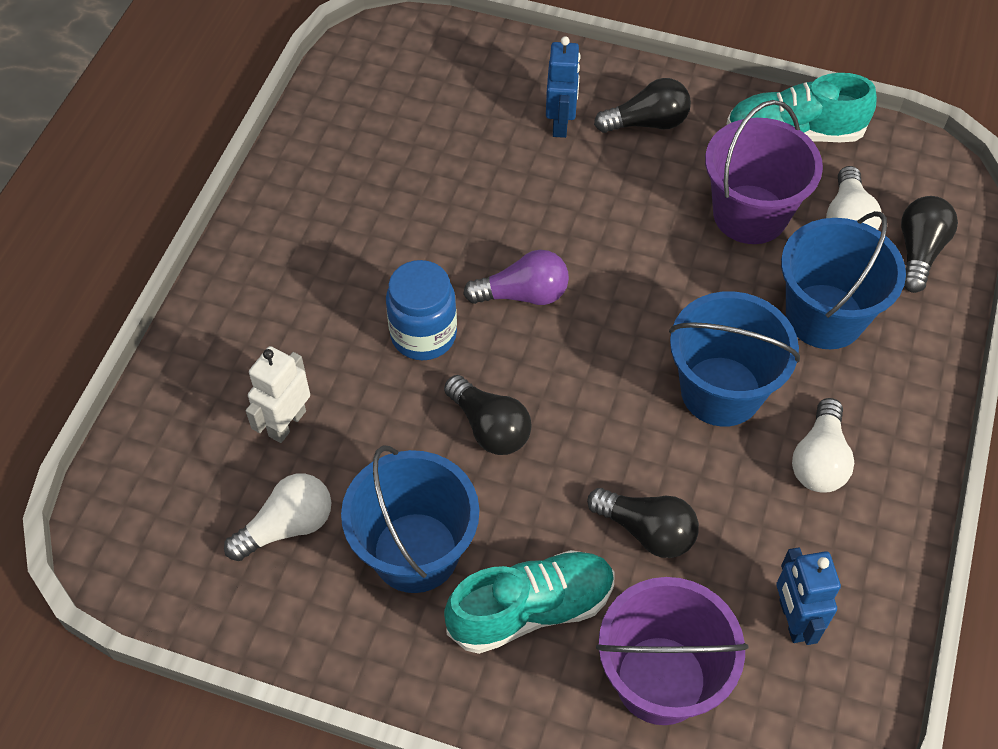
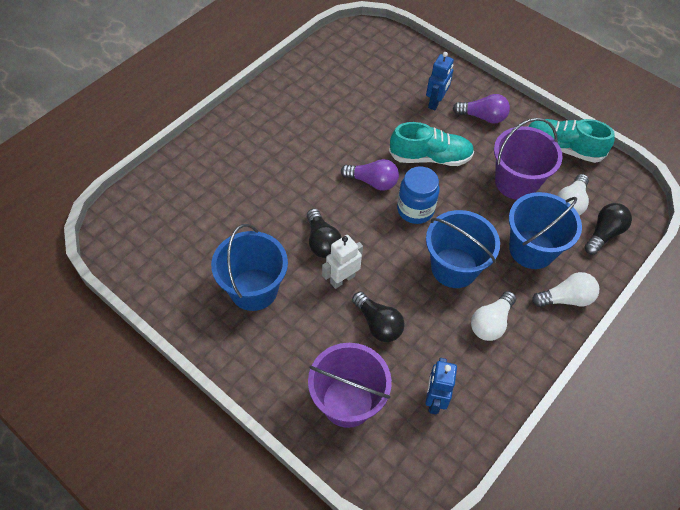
camera: 20 degrees right, 0 degrees up
(287, 423) = (222, 203): white robot -> white robot (342, 279)
(287, 526) = (197, 253): white light bulb -> white light bulb (565, 298)
(423, 335) = (311, 184): blue jar -> blue jar (415, 210)
(531, 609) = (298, 340): turquoise shoe -> turquoise shoe (430, 157)
(647, 123) = (482, 117): black light bulb -> purple light bulb

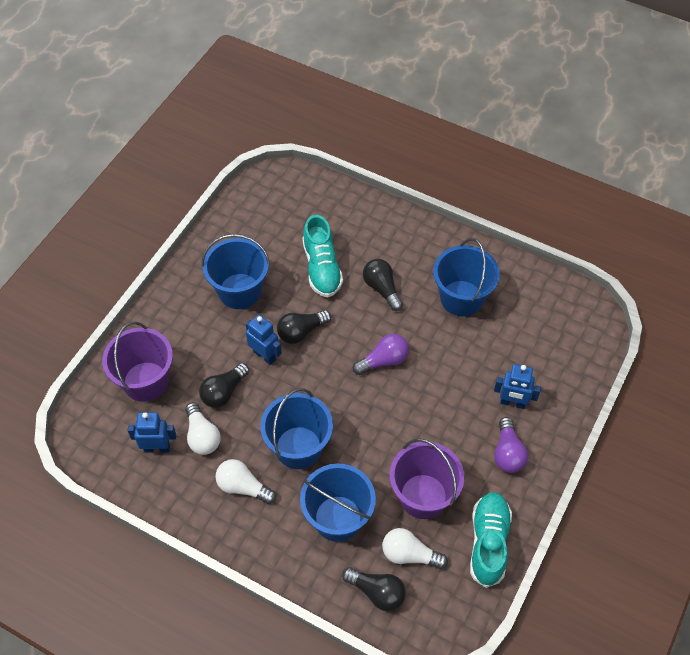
camera: 80 degrees right, 0 degrees up
(290, 166) = (382, 289): none -> black light bulb
(320, 111) = (461, 298): none -> blue bucket
(342, 279) = (264, 355): white robot -> blue robot
(372, 182) = (383, 361): purple light bulb -> purple light bulb turned 120 degrees counterclockwise
(415, 210) = (359, 404): blue jar -> none
(430, 157) = (431, 408): turquoise shoe -> turquoise shoe (322, 268)
(565, 298) = (285, 555): white light bulb -> white light bulb (202, 436)

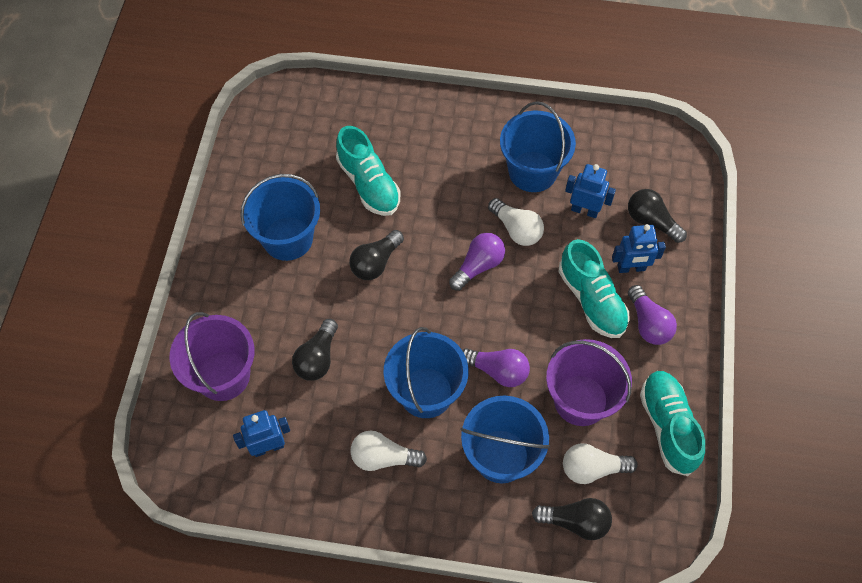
camera: 20 degrees left, 5 degrees up
(202, 436) = (314, 416): white light bulb -> white light bulb (516, 229)
(264, 355) = (346, 302): blue robot -> blue robot (584, 210)
(364, 450) = (497, 371): none -> purple light bulb
(382, 289) = (444, 187): black light bulb -> black light bulb (651, 221)
(467, 418) = (591, 300): none -> turquoise shoe

